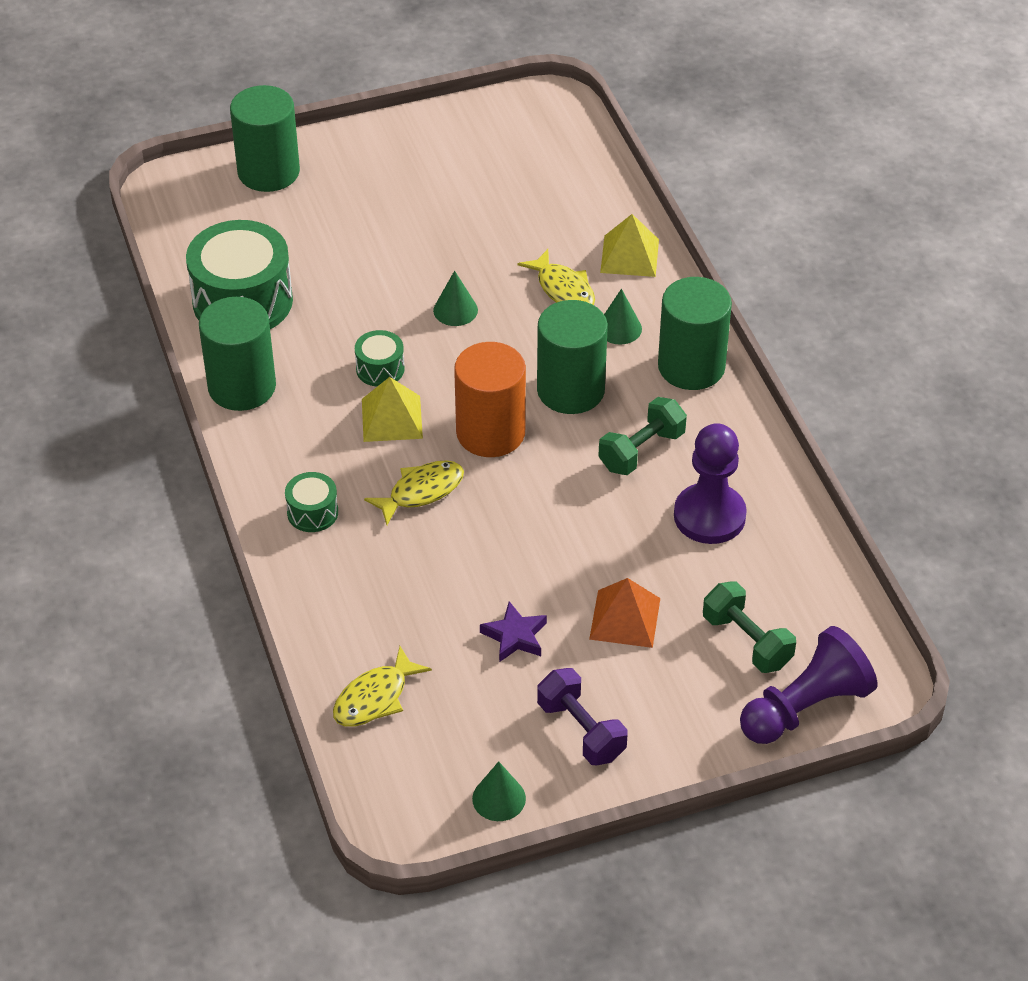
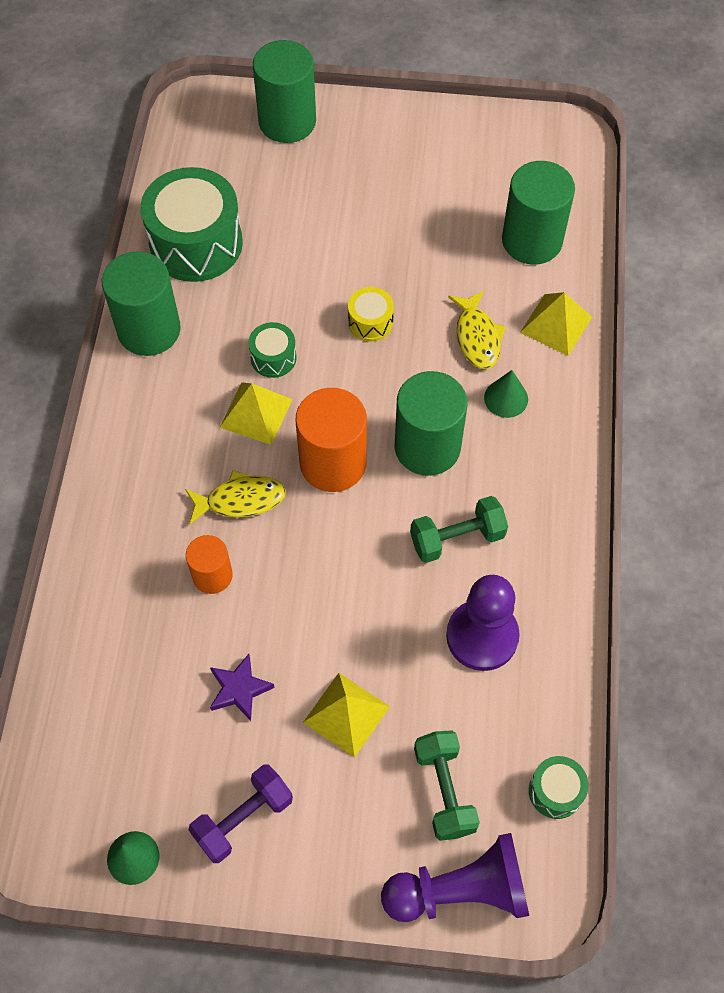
camera: 25 degrees right, 15 degrees up
(312, 512) = (138, 482): green drum -> green drum (555, 791)
(375, 698) = (86, 700): yellow fish -> none
(433, 559) = (212, 575): none -> orange cylinder
(455, 310) = (370, 322): green cone -> yellow drum
(581, 730) = (243, 818): purple dumbbell -> purple dumbbell turned 60 degrees clockwise
(624, 618) = (346, 714): orange pyramid -> yellow pyramid
(691, 366) = (550, 466): green cylinder -> green cylinder (532, 240)

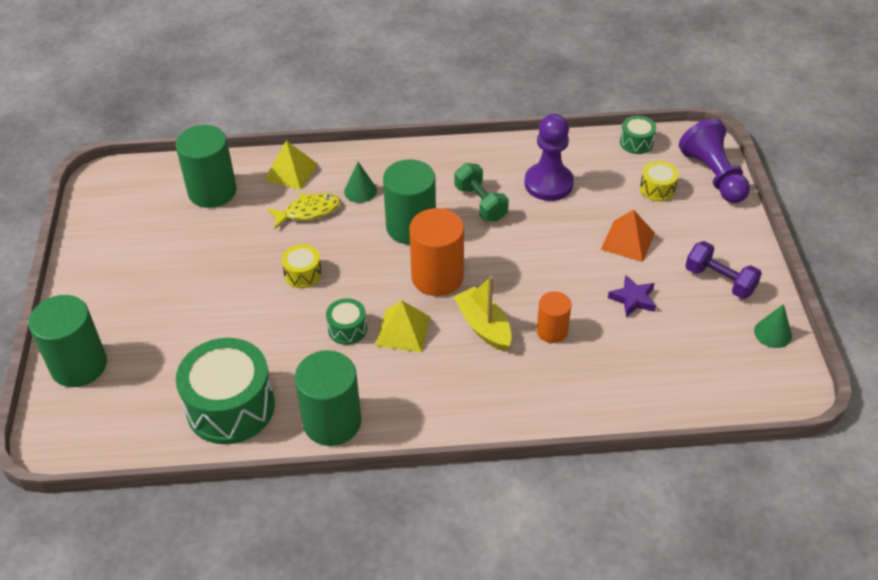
camera: 100 degrees left, 15 degrees down
(240, 500) = (483, 326): yellow fish -> yellow boat
(346, 714) = (627, 241): yellow pyramid -> orange pyramid
(444, 790) = (657, 189): green dumbbell -> yellow drum

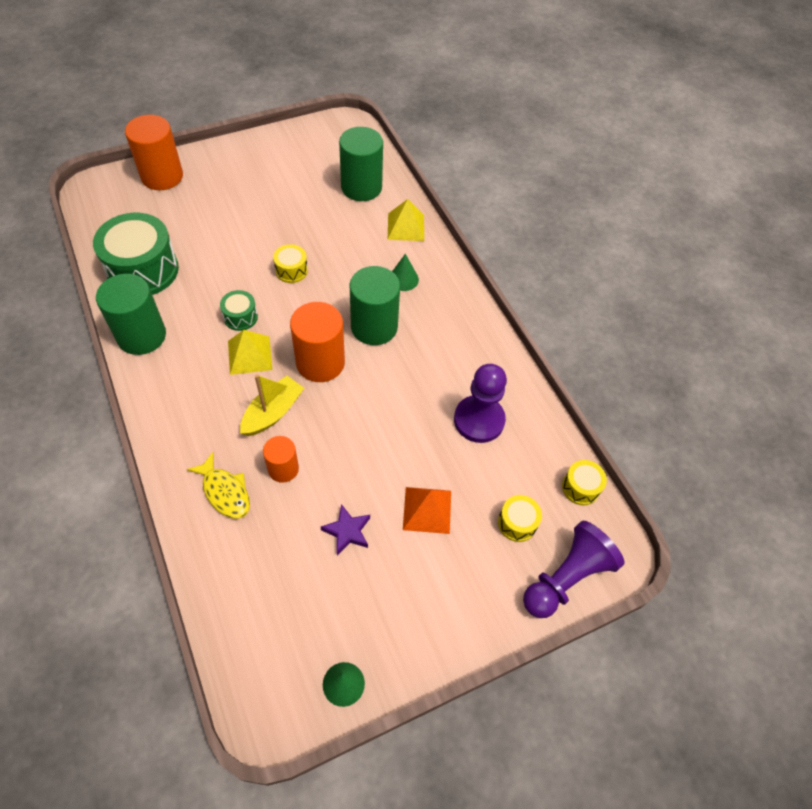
camera: 65 degrees right, 10 degrees up
(79, 365) = (162, 176): green cylinder -> orange cylinder
(308, 211) = (364, 252): yellow fish -> yellow fish (225, 491)
(480, 203) = (426, 371): green dumbbell -> none
(636, 143) = (580, 487): green drum -> yellow drum
(719, 281) = (403, 613): purple dumbbell -> none

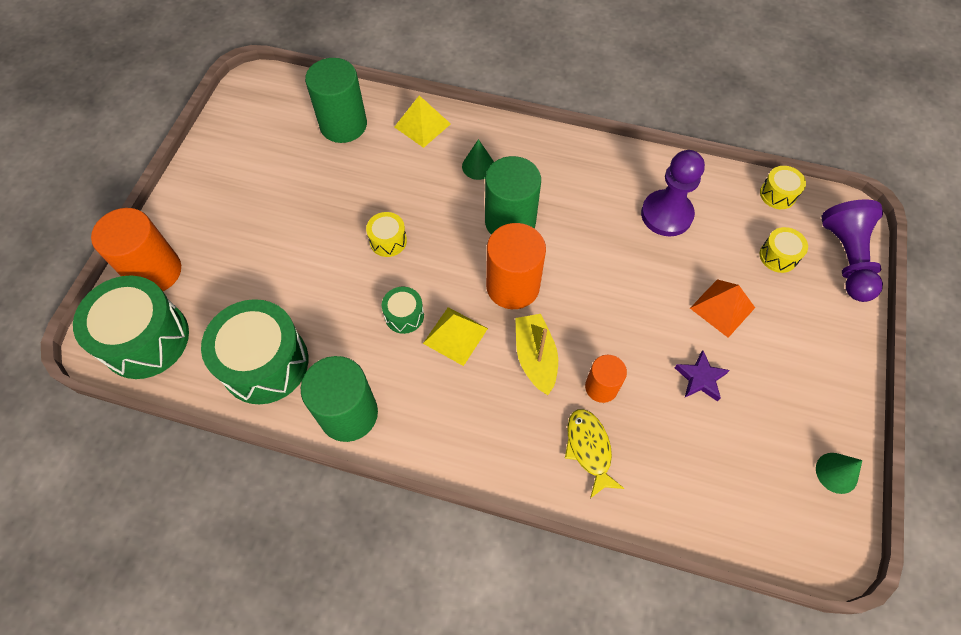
camera: 45 degrees left, 5 degrees up
(112, 204) = (145, 339): none -> green drum
(225, 491) = (589, 449): yellow fish -> yellow fish turned 105 degrees counterclockwise

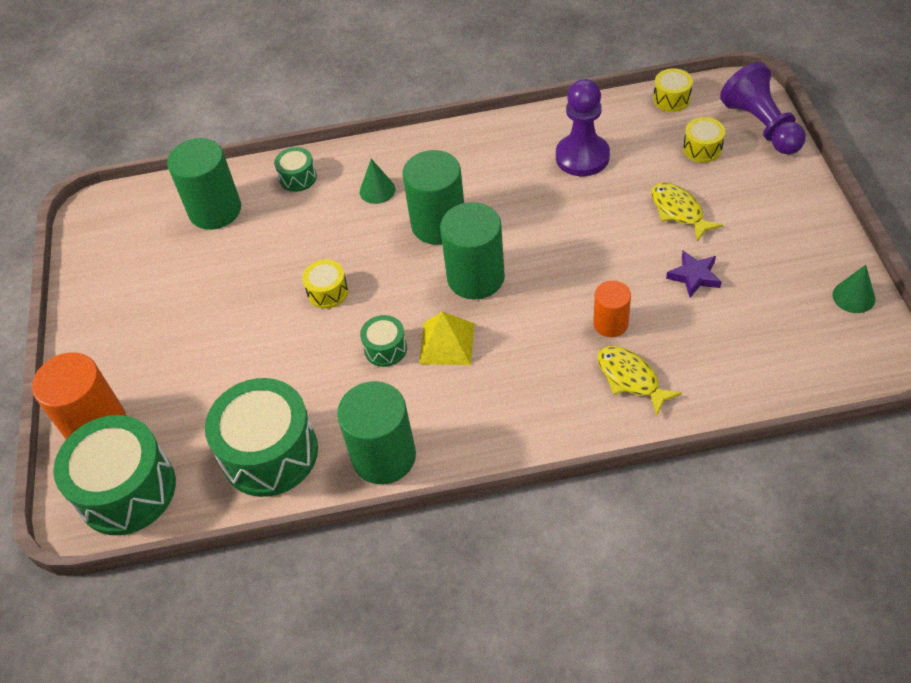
camera: 20 degrees left, 10 degrees down
(422, 125) = (298, 178): yellow pyramid -> green drum
(513, 286) = (475, 277): orange cylinder -> green cylinder
(535, 357) = (534, 327): yellow boat -> none
(722, 308) = (678, 211): orange pyramid -> yellow fish

